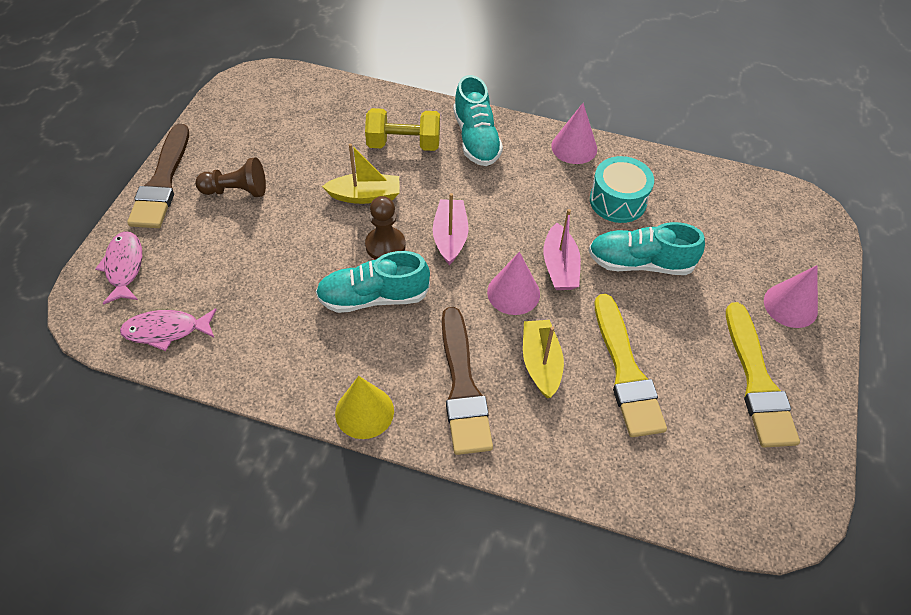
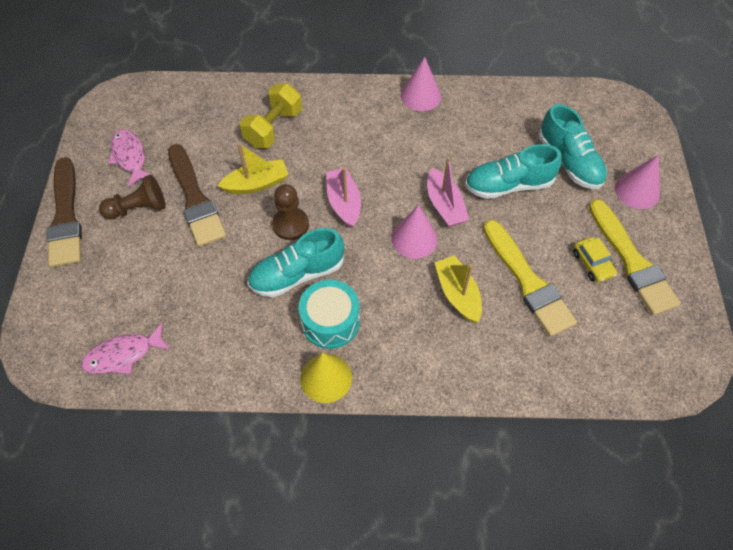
camera: 15 degrees left, 5 degrees up
(124, 267) = (61, 306): pink fish -> pink fish (130, 157)
(403, 144) = (273, 128): yellow dumbbell -> yellow dumbbell turned 45 degrees counterclockwise
(462, 387) = (400, 332): brown brush -> brown brush (195, 199)
(476, 139) = (335, 108): turquoise shoe -> turquoise shoe (569, 161)
(618, 201) = (472, 135): turquoise drum -> turquoise drum (330, 321)
(709, 371) = (592, 263): none -> yellow car

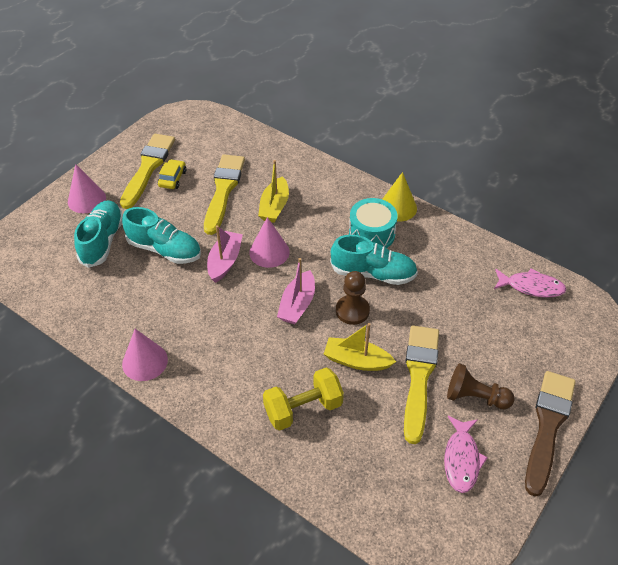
camera: 145 degrees left, 10 degrees down
(195, 199) = (419, 377): brown brush -> yellow brush

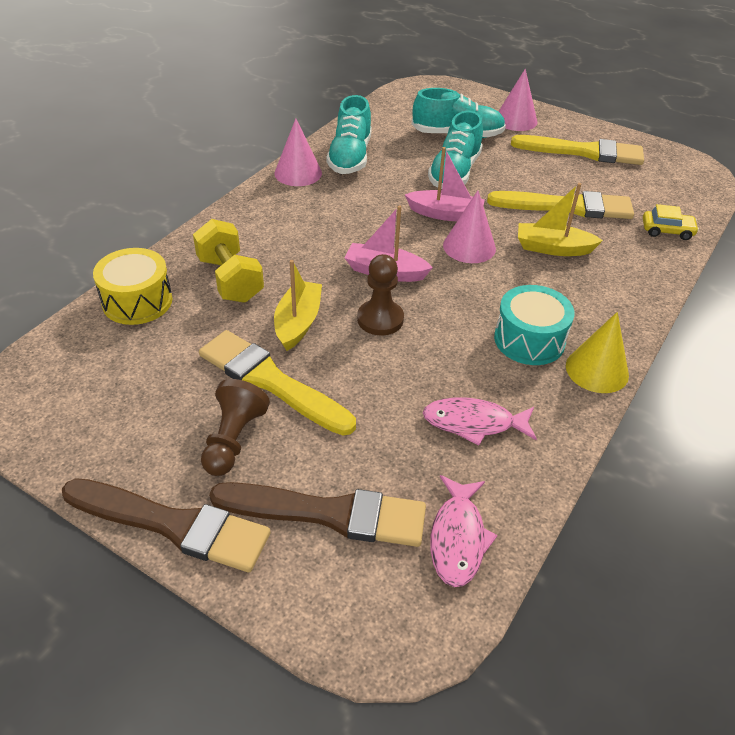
camera: 85 degrees right, 5 degrees down
(172, 179) = (572, 169): yellow car -> yellow car (667, 231)
(331, 477) = (137, 301): none -> yellow drum
(373, 273) = (451, 340): turquoise shoe -> turquoise shoe (350, 157)
(419, 377) = (271, 381): yellow brush -> yellow brush turned 150 degrees counterclockwise
(461, 459) = (137, 417): pink fish -> pink fish (474, 423)
(525, 345) = (329, 514): none -> brown brush

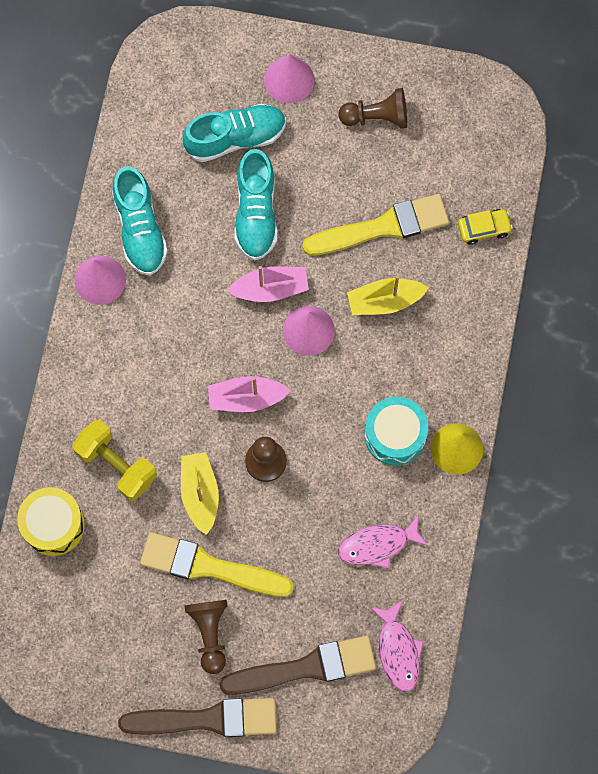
camera: 20 degrees left, 30 degrees up
(583, 152) = (377, 117): yellow brush -> brown pawn

